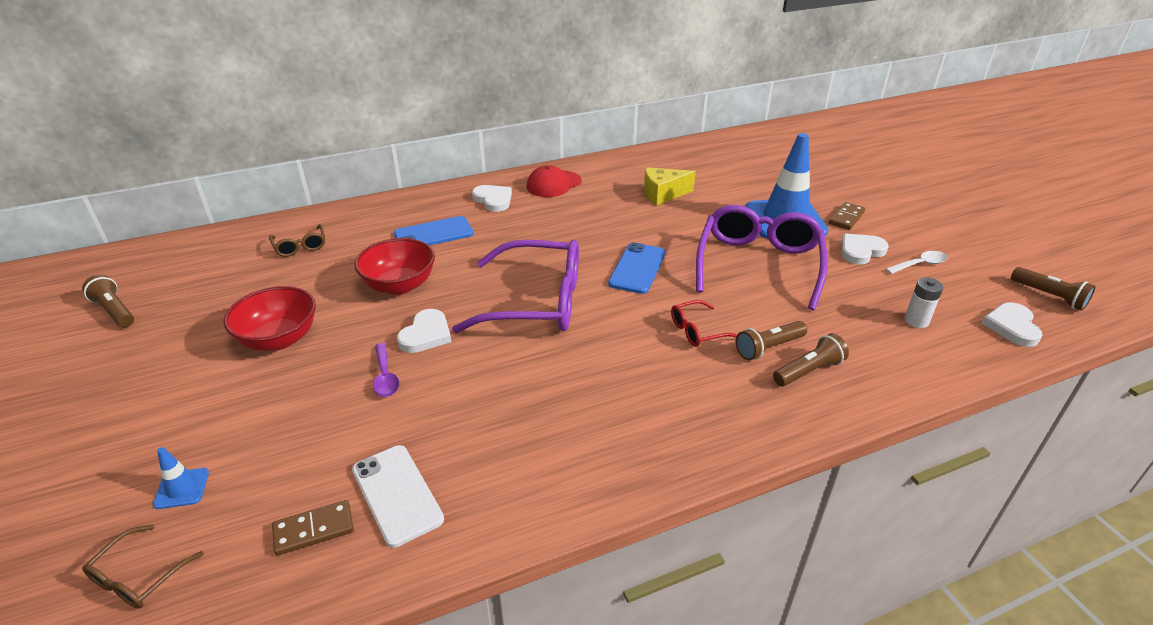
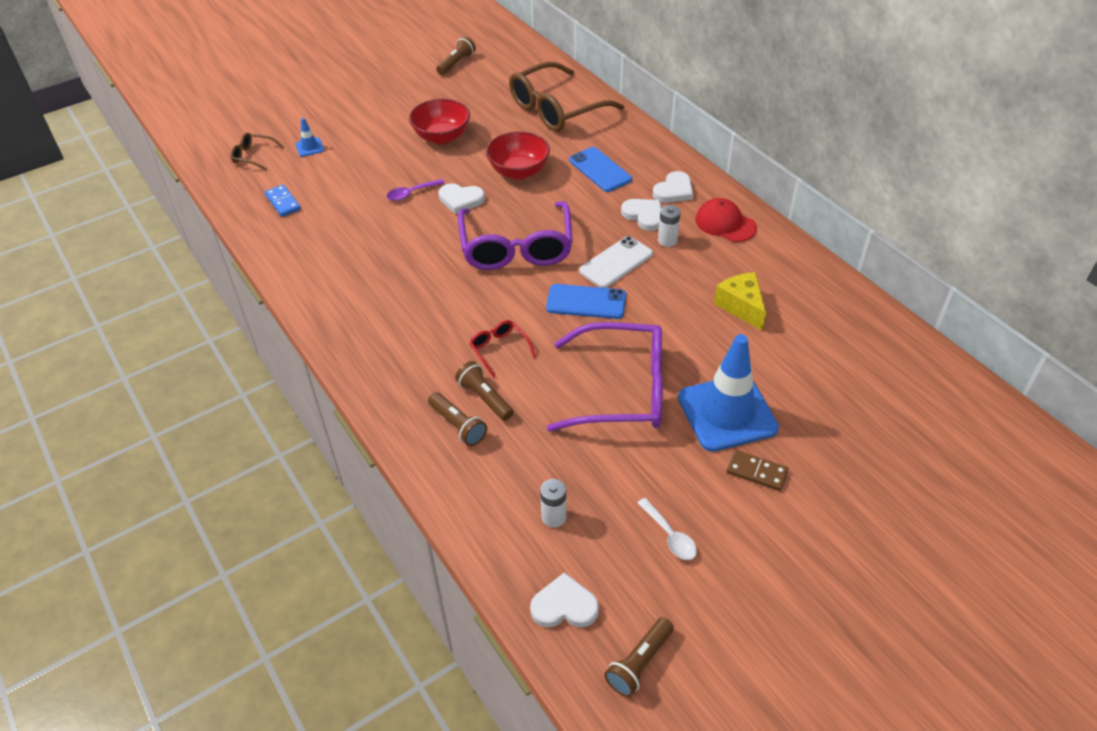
camera: 80 degrees right, 10 degrees up
(300, 246) = (556, 109): brown glasses -> brown glasses, size x2.27
(314, 530) = (283, 202): brown domino -> blue domino
(397, 494) = (309, 226): white phone -> white phone (616, 262)
(564, 214) = (667, 240): none -> white battery
(860, 251) = (681, 480): white heart -> white heart (644, 216)

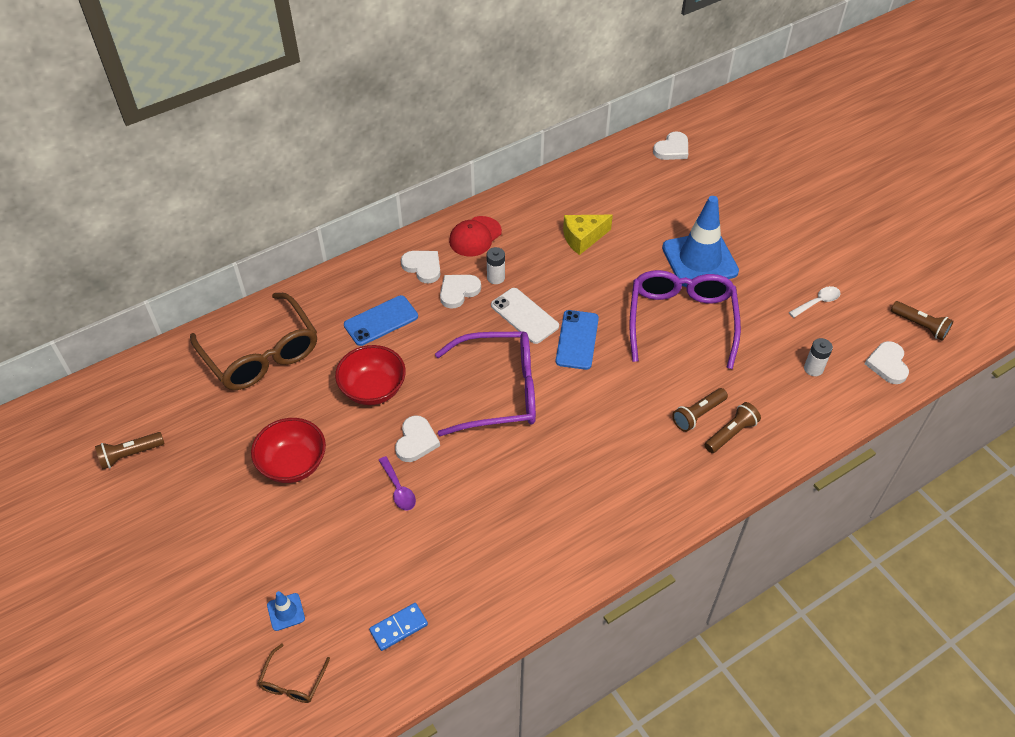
camera: 90 degrees left, 5 degrees up
(456, 63) = (130, 454): brown flashlight -> brown flashlight turned 60 degrees counterclockwise
(499, 350) = (639, 404): red glasses -> none
(756, 472) = (754, 250): brown domino -> none
(935, 395) = (672, 149): none -> white heart

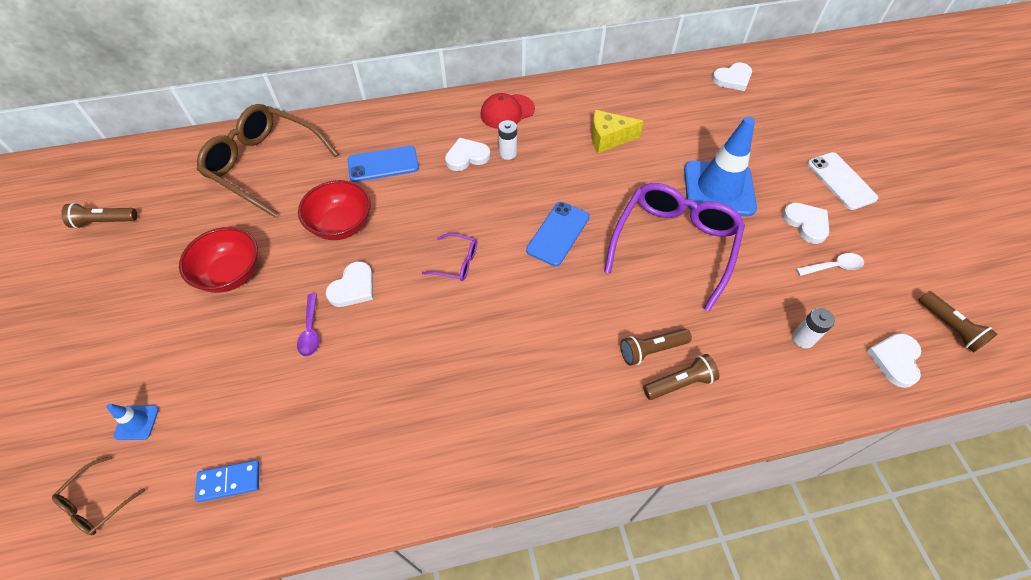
camera: 20 degrees right, 5 degrees up
(261, 354) = (264, 165): brown glasses -> brown glasses turned 135 degrees clockwise
(423, 267) = (446, 126): white heart -> white heart (806, 223)
(499, 391) = (456, 262): purple glasses -> purple glasses, size x0.44
(524, 316) = (517, 196): white phone -> white phone (841, 181)

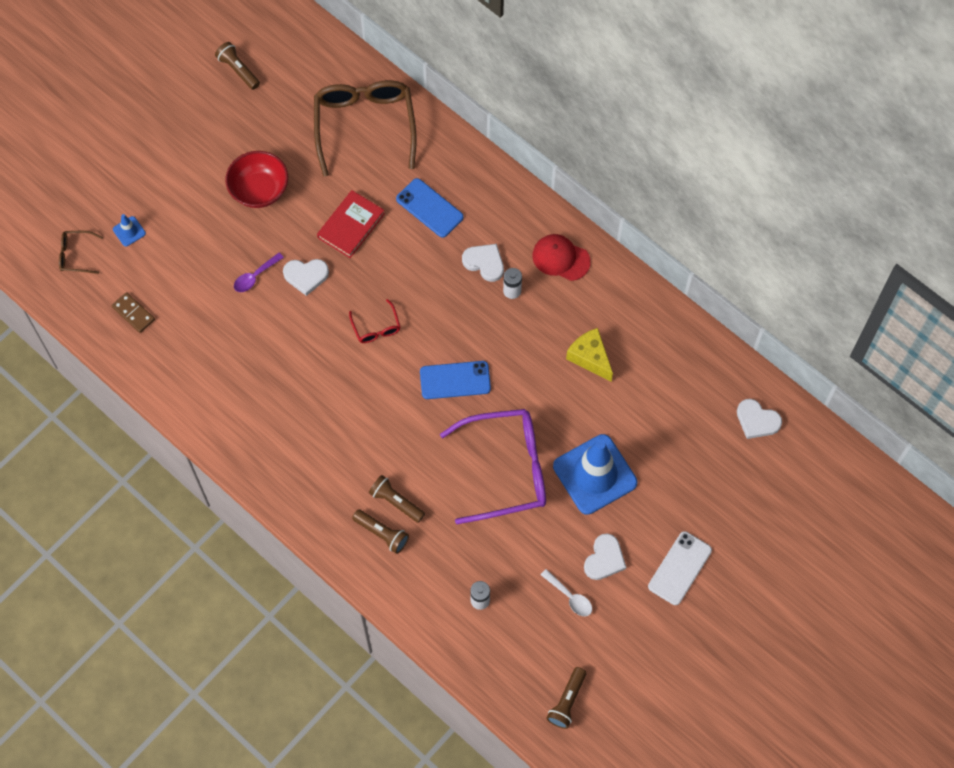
camera: 55 degrees right, 10 degrees up
(229, 482) = (133, 313): blue domino -> brown domino
(341, 225) = (351, 226): red bowl -> red book
(456, 262) = (376, 327): purple glasses -> red glasses
(895, 360) = (505, 671): white heart -> none

